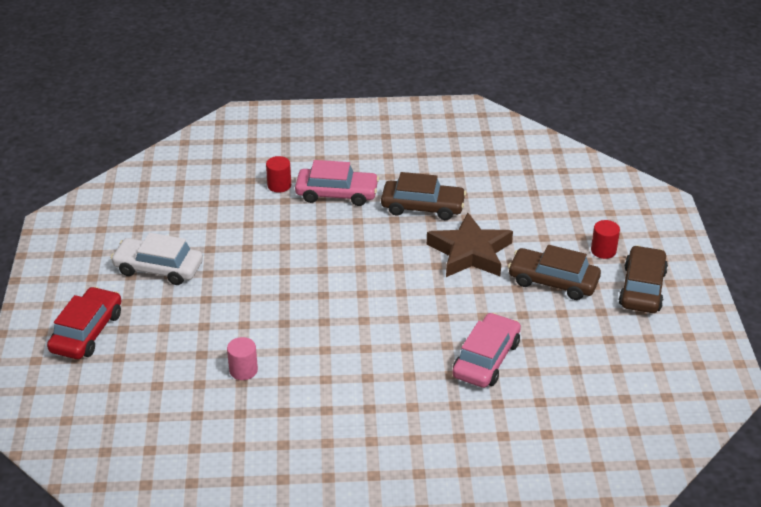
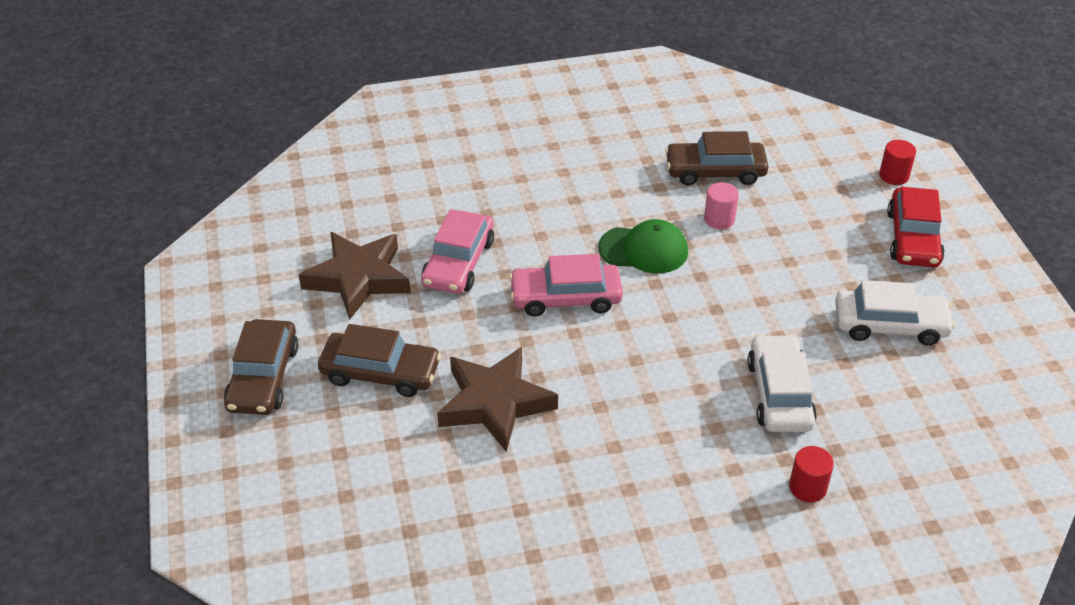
camera: 170 degrees right, 5 degrees up
(267, 235) = (779, 394): none -> white car
(322, 350) = (644, 250): none -> green cap
(337, 194) = (713, 483): pink car -> pink car (566, 298)
(422, 207) = (577, 475): brown car -> brown car (715, 171)
(574, 355) = (358, 278): none -> brown star
(603, 251) = (308, 431): red cylinder -> red cylinder (894, 176)

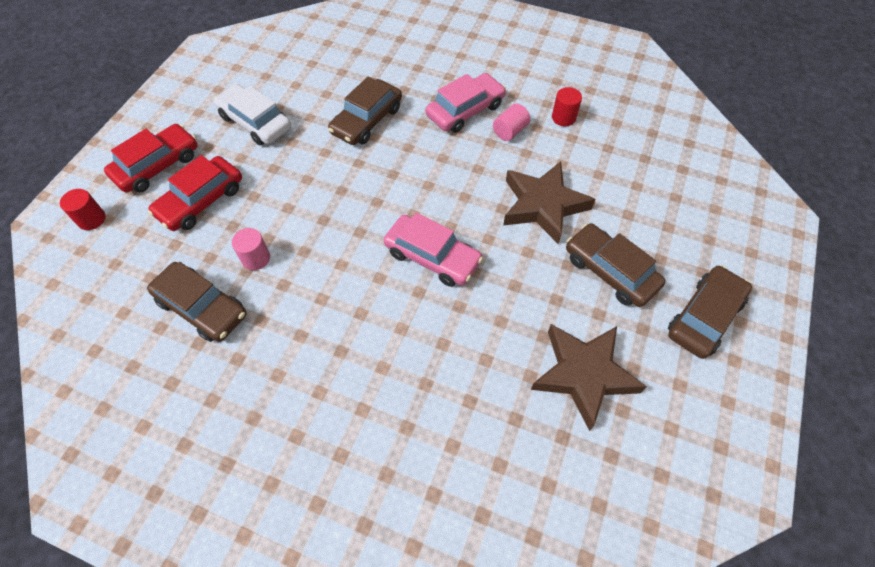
camera: 145 degrees left, 15 degrees up
(458, 262) = (489, 340): pink car -> pink car (465, 110)
(603, 474) = (510, 131): none -> pink cylinder
(644, 250) = (338, 265): green cap -> none
(779, 394) = (367, 120): white car -> brown car
(807, 487) = (408, 72): red cylinder -> red cylinder (563, 118)
(829, 233) = (201, 201): none -> red car

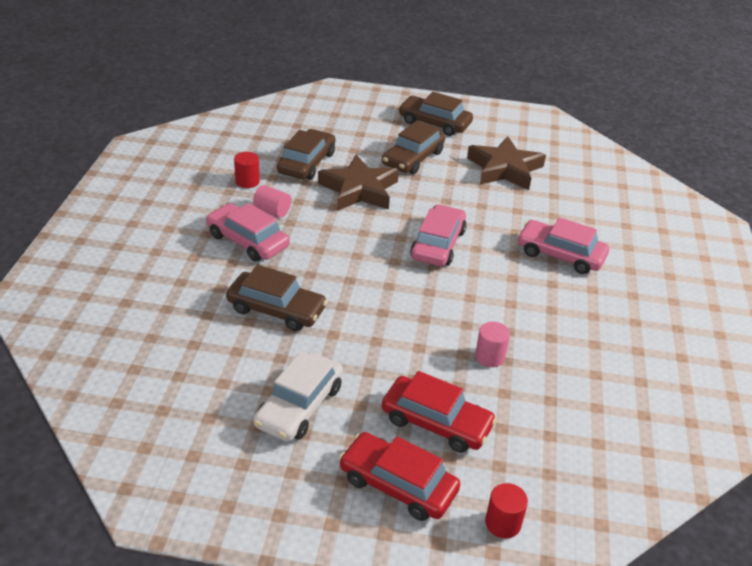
camera: 105 degrees left, 20 degrees down
(202, 307) = (561, 382): brown car -> brown car (306, 163)
(389, 379) = (560, 254): none -> pink car

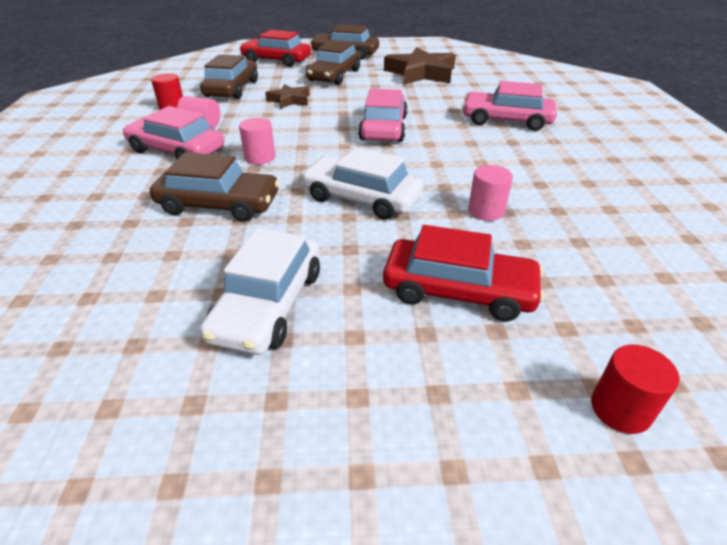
camera: 10 degrees left, 0 degrees up
(317, 263) = (260, 158): none -> pink cylinder
(359, 190) = (289, 100): brown star -> brown star, size x0.54
(392, 324) = (361, 198): none -> white car
(398, 484) = (442, 384): red car -> red car (276, 60)

